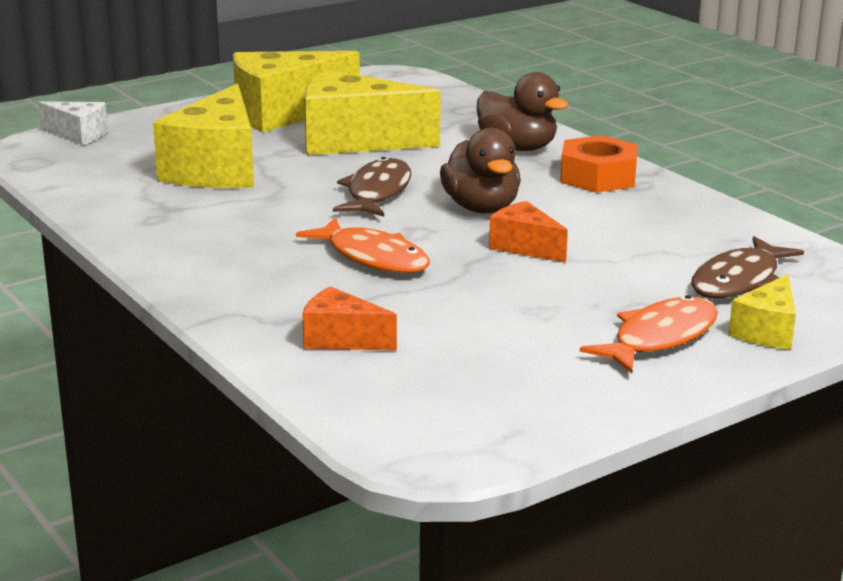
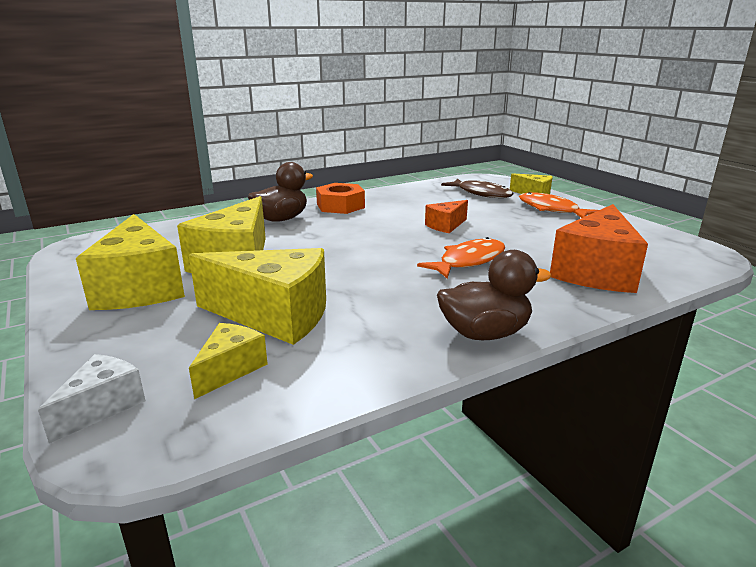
camera: 85 degrees left, 0 degrees up
(119, 164) = (230, 369): none -> yellow cheese
(341, 339) = (595, 271): orange cheese -> orange cheese, size x1.95
(377, 192) = (351, 257): brown fish -> none
(481, 208) = (385, 232): brown duck -> brown duck (485, 333)

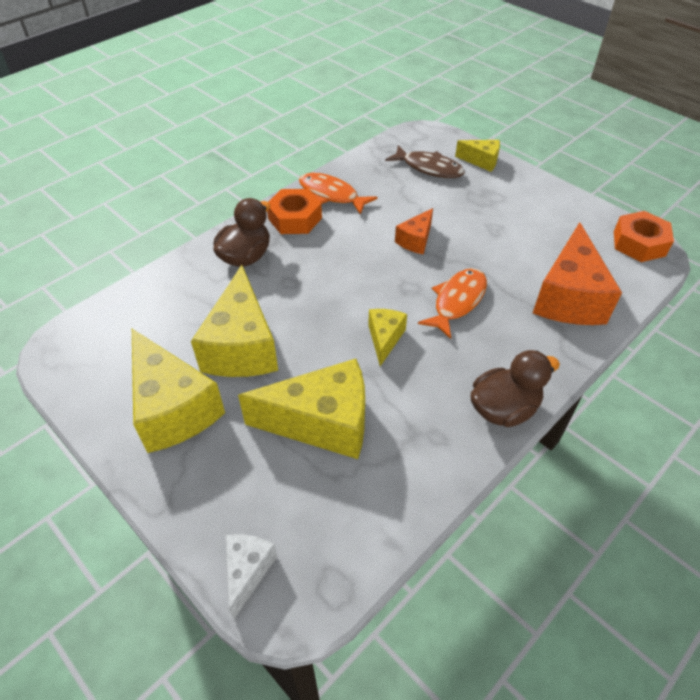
camera: 15 degrees left, 25 degrees up
(230, 369) = (323, 503): yellow cheese -> yellow cheese (385, 339)
(551, 209) = (505, 190): orange fish -> orange fish (331, 195)
(691, 249) = (639, 243): none -> orange nut

